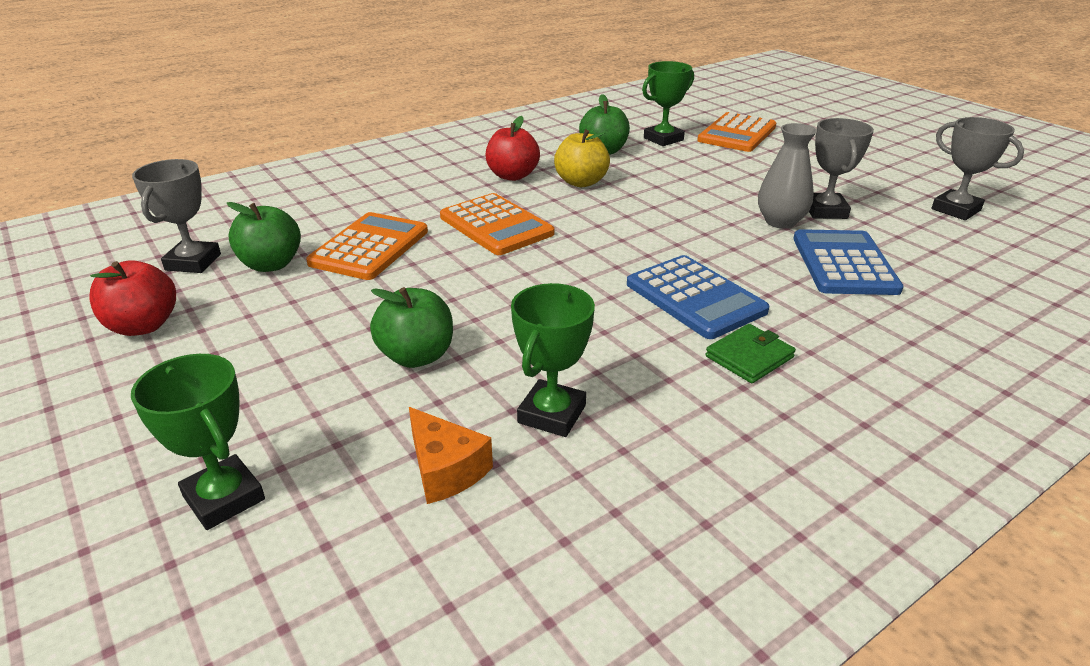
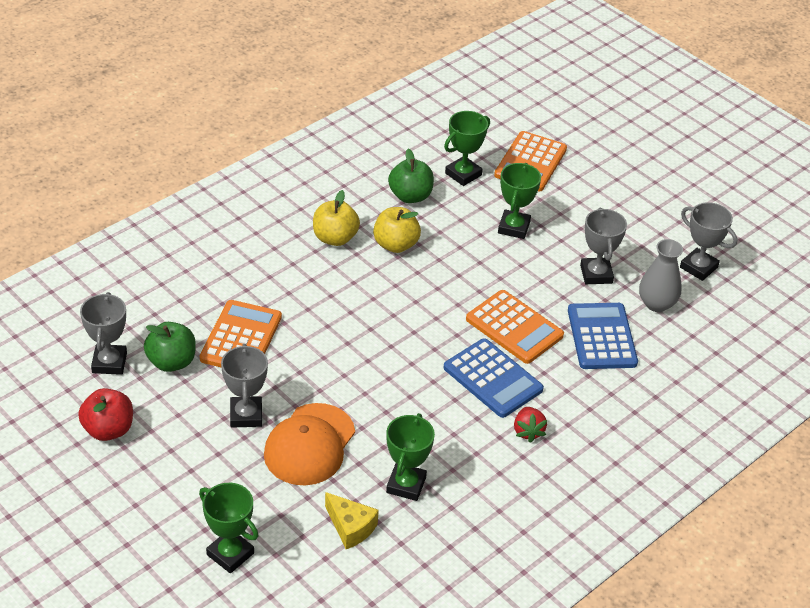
camera: 10 degrees left, 10 degrees up
(340, 320) = (246, 415): none -> grey trophy
(416, 356) = (309, 445): green apple -> orange cap
(445, 469) = (350, 527): orange cheese -> yellow cheese
(496, 225) = (334, 306): orange calculator -> orange calculator (514, 327)
(512, 176) = (335, 238): red apple -> yellow apple
(720, 174) = (514, 227): none -> green trophy
(749, 357) = (528, 431): green wallet -> red strawberry
(780, 222) = (559, 290): grey vase -> grey vase (656, 304)

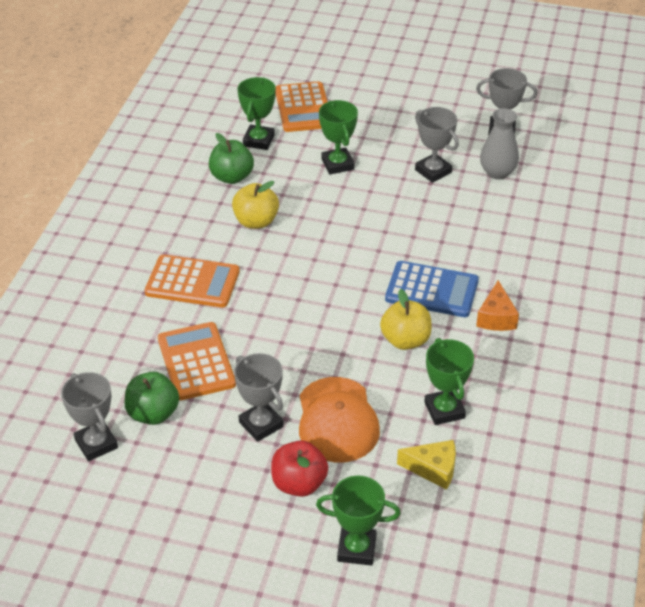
camera: 30 degrees left, 0 degrees up
(108, 430) = (150, 503): red apple -> red apple (299, 483)
(335, 238) = (200, 240): yellow apple -> yellow apple (405, 340)
(514, 327) = (410, 242): orange calculator -> orange calculator (192, 282)
(528, 431) = (496, 317): red strawberry -> orange cheese
(601, 337) = (481, 217): blue calculator -> none

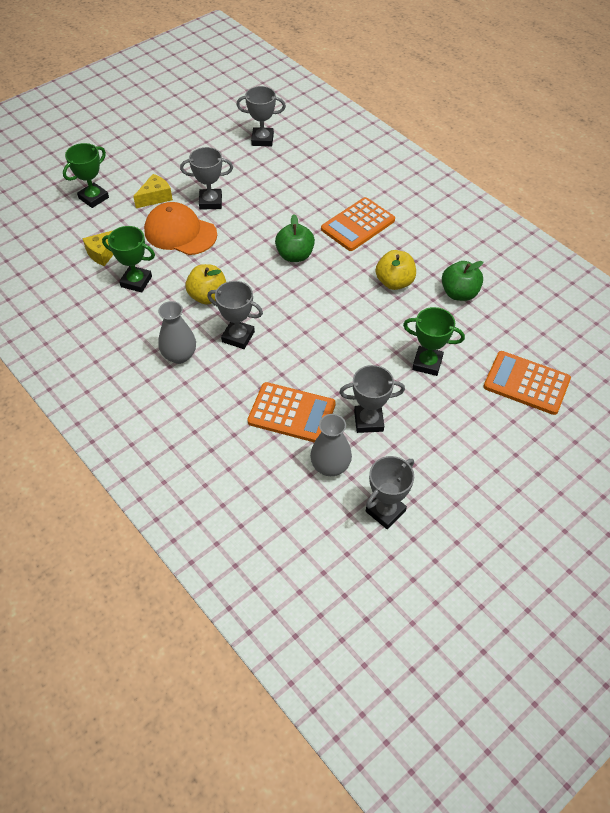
camera: 125 degrees right, 10 degrees up
(153, 413) = (262, 166): green apple -> green apple (295, 255)
(196, 362) = (285, 197): orange calculator -> orange calculator (291, 413)
(258, 140) = (497, 331): green trophy -> none
(299, 483) = (155, 197): red apple -> yellow cheese
(431, 290) = (238, 337): blue calculator -> grey trophy
(496, 317) = (179, 355): orange cheese -> grey vase

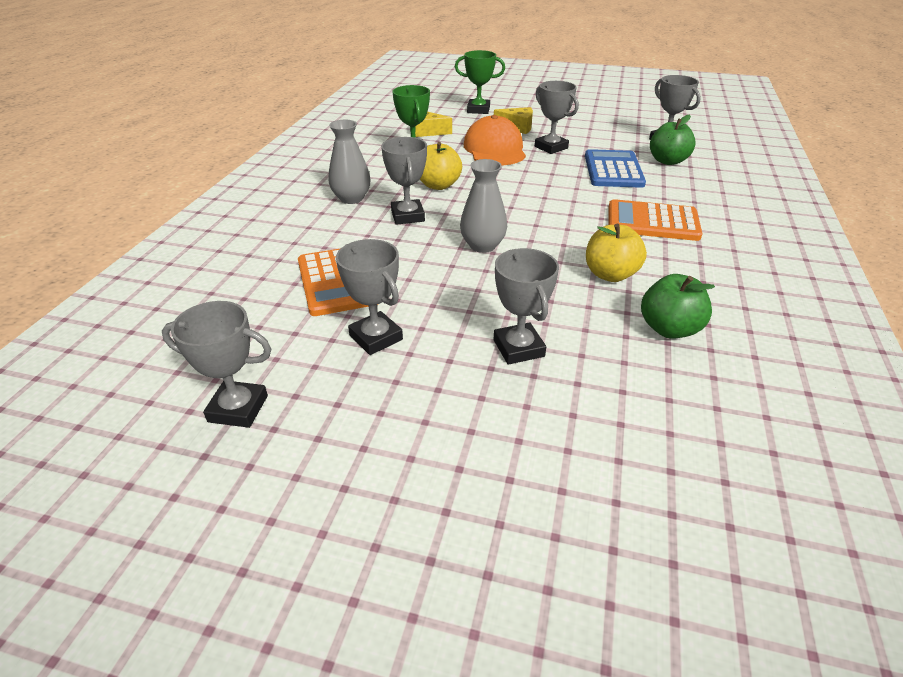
camera: 55 degrees right, 15 degrees down
(277, 195) = (613, 170): none -> blue calculator
(295, 255) = (553, 205): green apple -> green apple (667, 161)
(330, 466) = (282, 335): grey vase -> grey vase (482, 246)
(427, 363) = (518, 348): green trophy -> grey trophy
(526, 383) = (600, 464): orange calculator -> none

